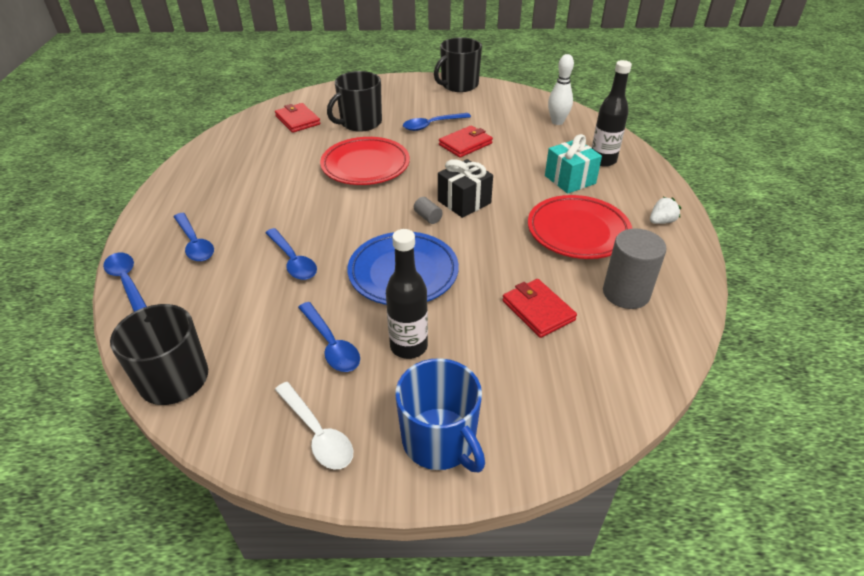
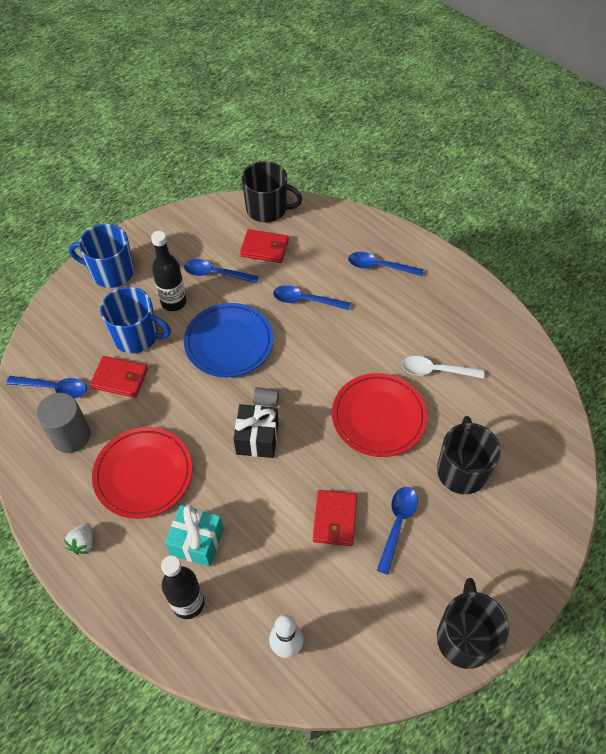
camera: 135 degrees right, 15 degrees up
(127, 282) = (371, 223): blue spoon -> blue spoon (53, 388)
(298, 120) = (515, 426): red wallet -> red wallet (264, 248)
(317, 433) = (171, 237): white spoon -> white spoon (436, 371)
(483, 338) = (137, 336): none -> blue mug

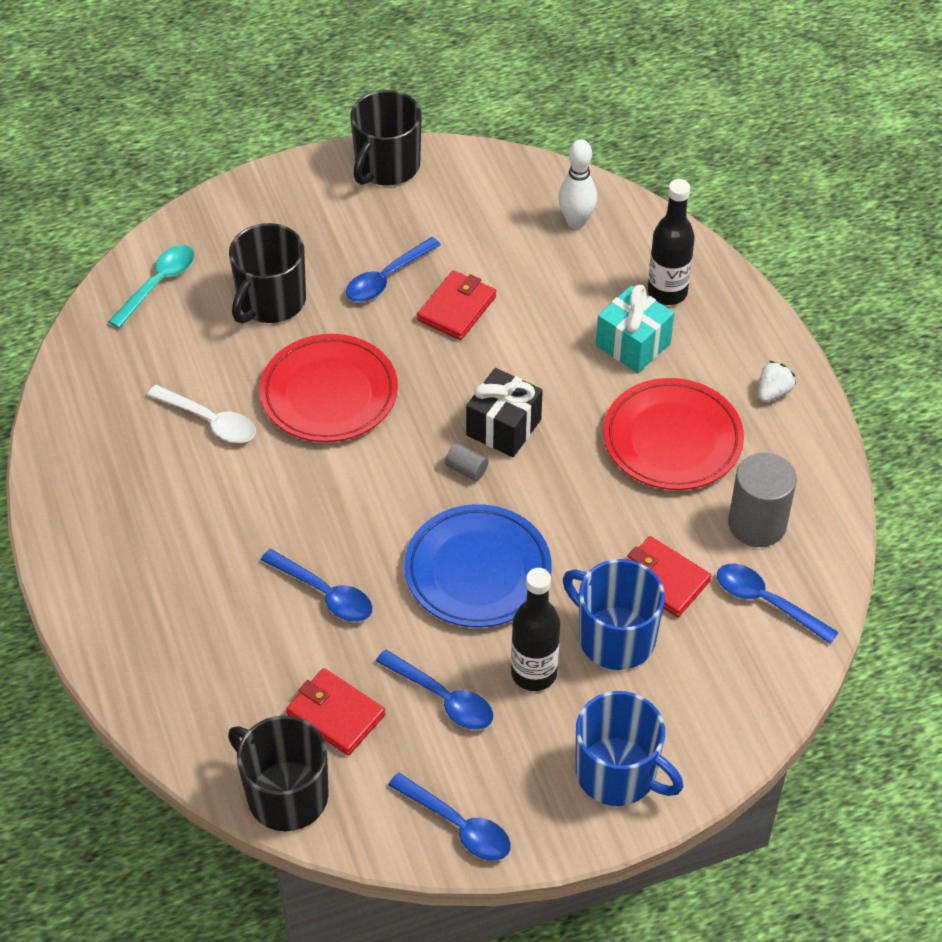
camera: 155 degrees left, 5 degrees down
(379, 267) = (172, 604): blue spoon -> blue spoon (457, 825)
(542, 452) = (158, 284): none -> turquoise spoon

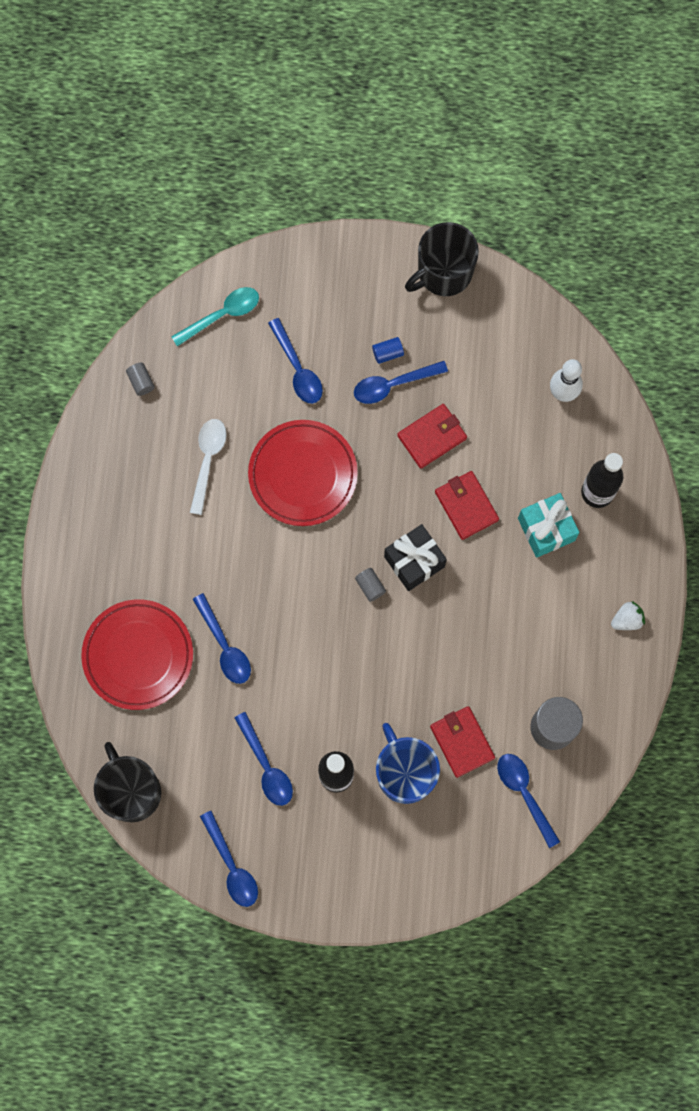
camera: 25 degrees right, 25 degrees up
(92, 376) = (141, 382): none -> grey cylinder
(210, 421) = (208, 461): white spoon -> white spoon turned 135 degrees counterclockwise
(270, 301) = (297, 368): black mug -> blue spoon
(336, 714) = (190, 745): red wallet -> red wallet (466, 506)
(365, 253) = (387, 353): none -> blue cylinder
(477, 571) = (337, 676): blue plate -> none
(618, 773) = (354, 877): blue mug -> none
(672, 440) = (530, 628): red plate -> red plate (138, 655)

